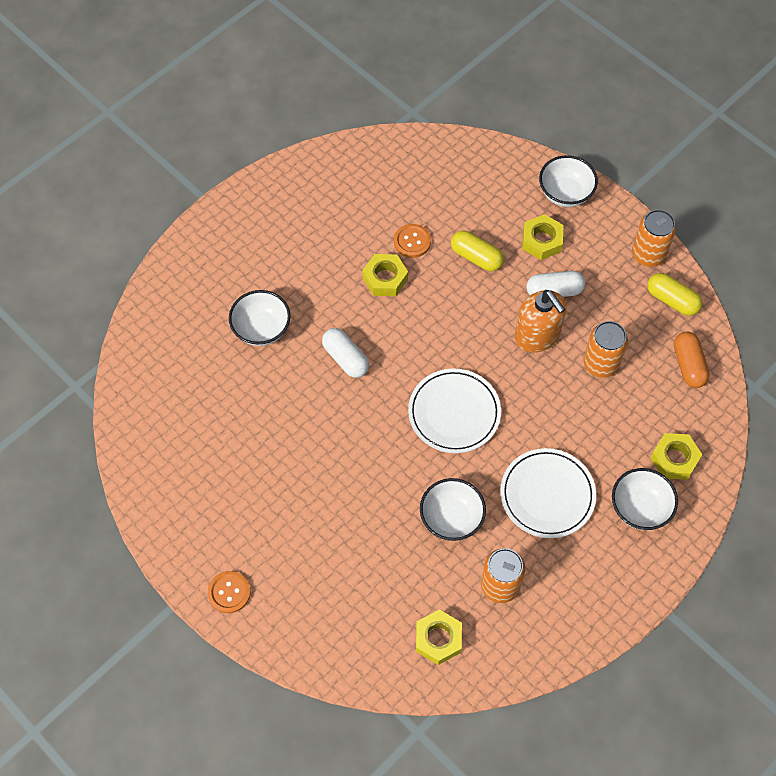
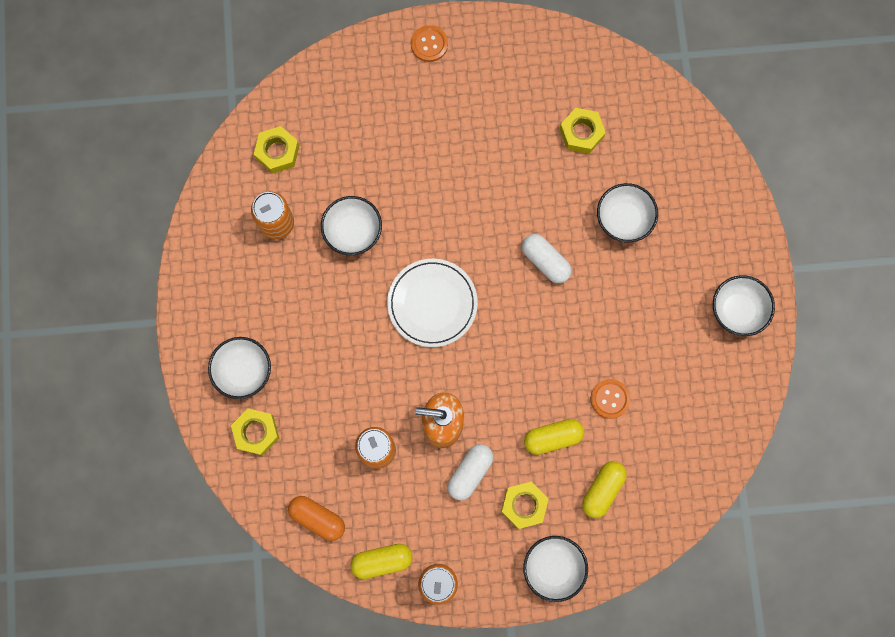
camera: 130 degrees right, 15 degrees up
(268, 207) = (737, 310): none -> white bowl
(345, 358) = (545, 261): white capsule -> white capsule turned 45 degrees clockwise
(385, 278) = (592, 348): yellow nut -> yellow nut (581, 133)
(482, 201) = (602, 490): none -> yellow capsule
(547, 494) = (311, 314): white plate -> none

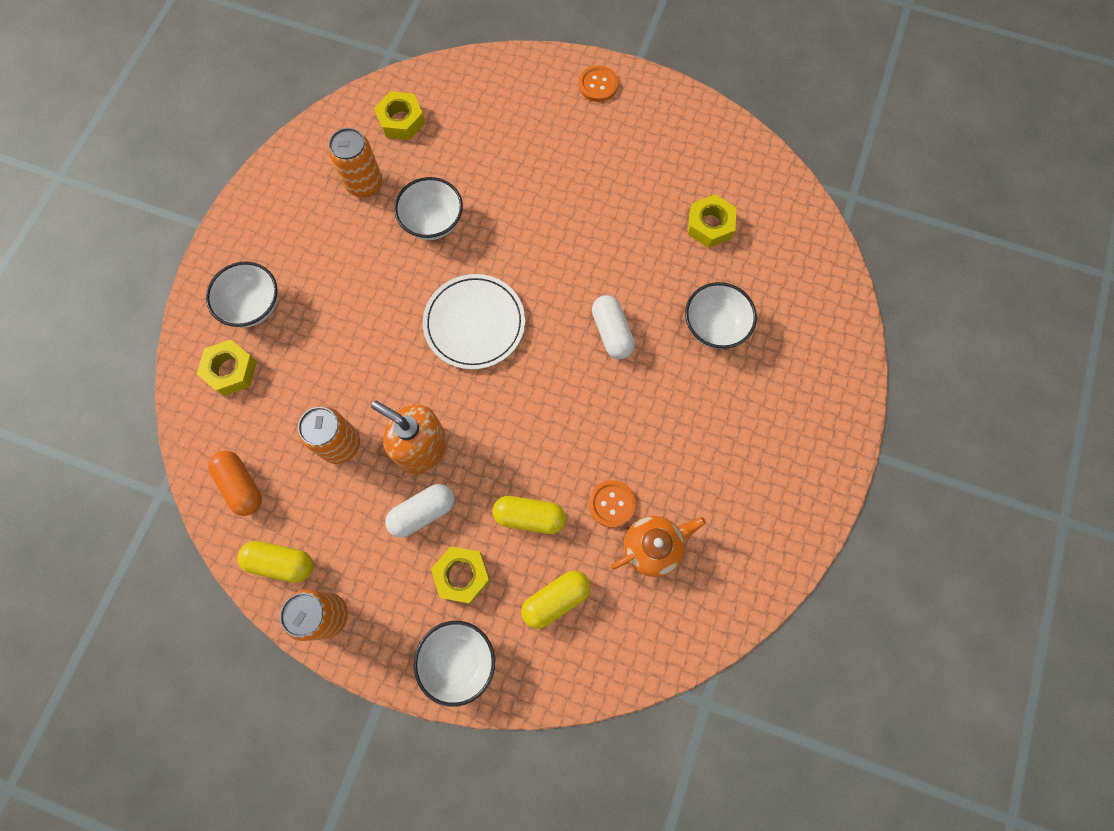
camera: 25 degrees right, 5 degrees down
(656, 417) = (653, 547): none -> orange teapot
(737, 310) = (796, 473): white bowl -> none

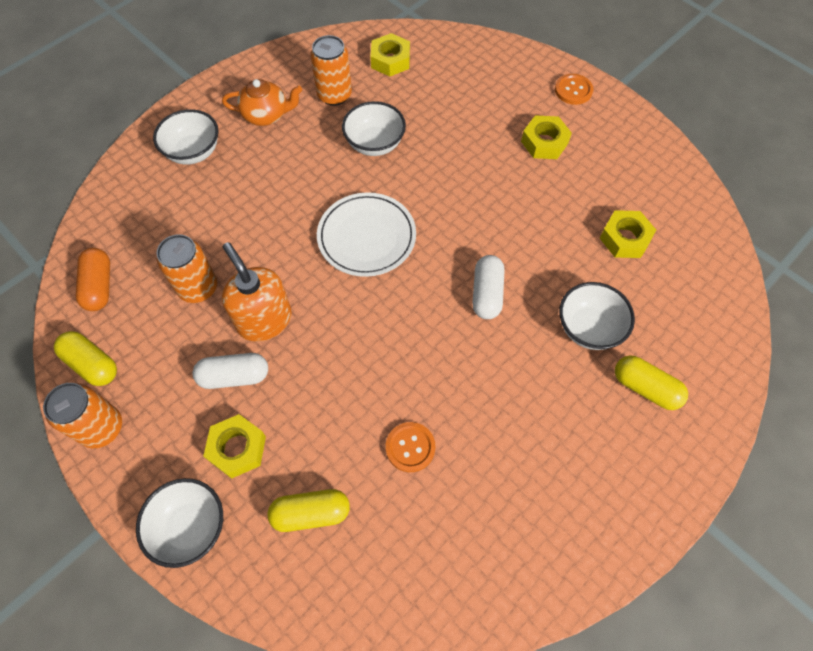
camera: 25 degrees right, 10 degrees down
(231, 370) = (147, 193): yellow nut -> yellow nut (544, 142)
(529, 517) = (327, 424): yellow capsule -> yellow capsule (645, 388)
(653, 547) = (430, 507): orange teapot -> orange teapot (266, 115)

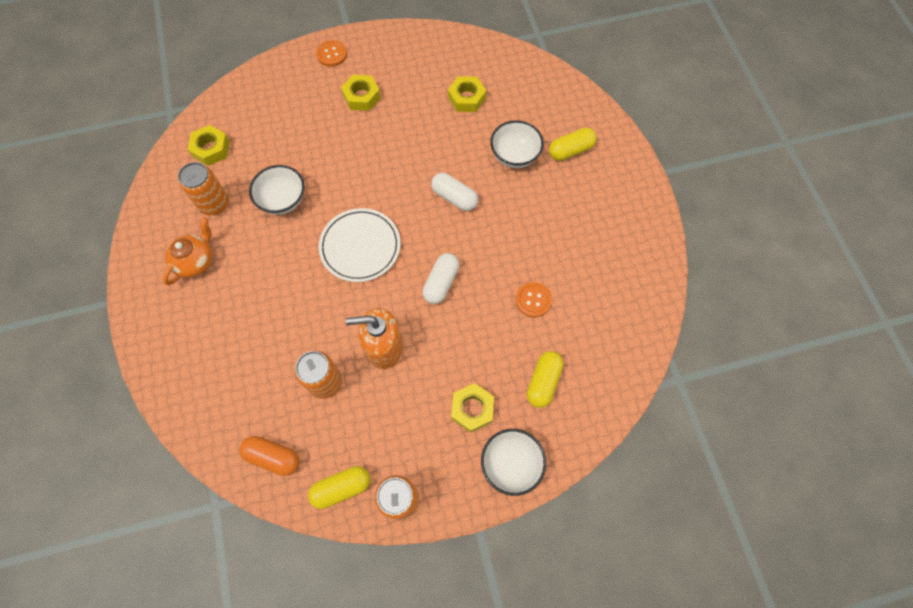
camera: 60 degrees left, 5 degrees up
(193, 152) = (191, 332): white bowl -> none
(234, 376) = (416, 387): white capsule -> white capsule (441, 283)

